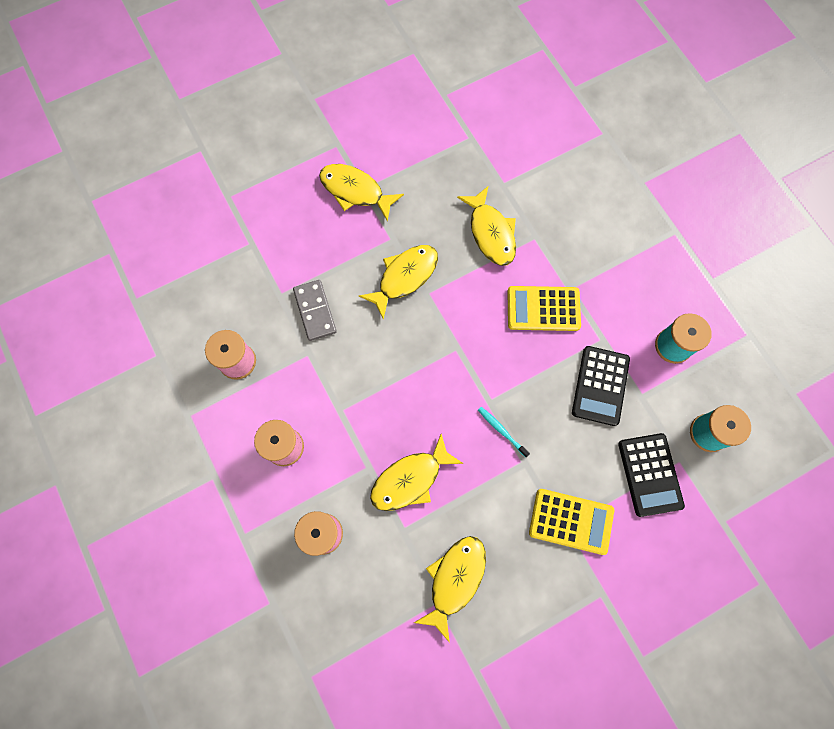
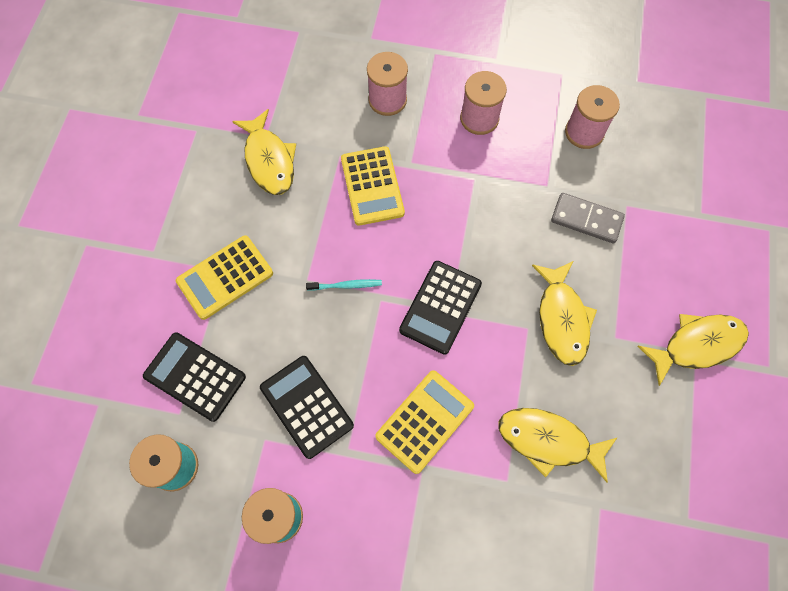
camera: 130 degrees right, 5 degrees down
(410, 479) = (372, 186): yellow fish -> yellow calculator
(462, 357) = (440, 307): none -> black calculator

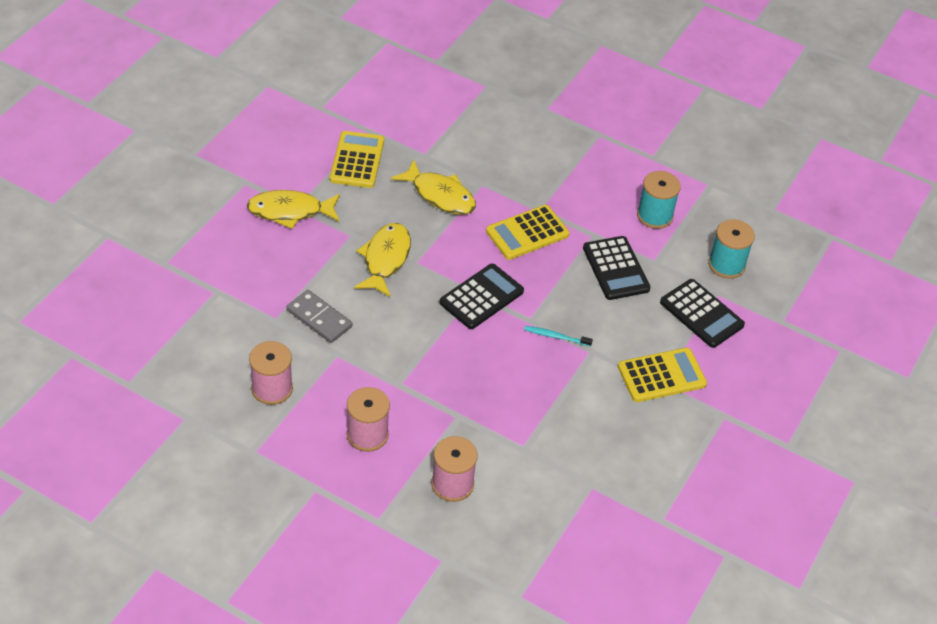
camera: 165 degrees left, 20 degrees down
(269, 160) = (595, 463): yellow fish -> none
(372, 186) = (502, 407): yellow calculator -> yellow calculator (357, 160)

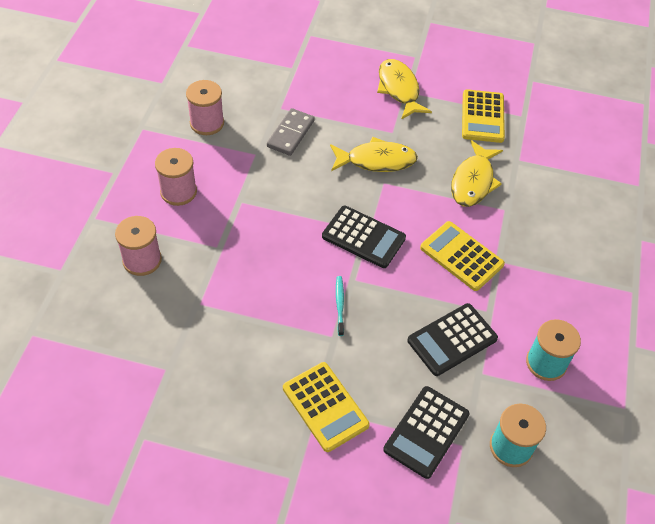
camera: 75 degrees right, 5 degrees up
(357, 160) = (482, 117): yellow calculator -> yellow calculator turned 105 degrees clockwise

